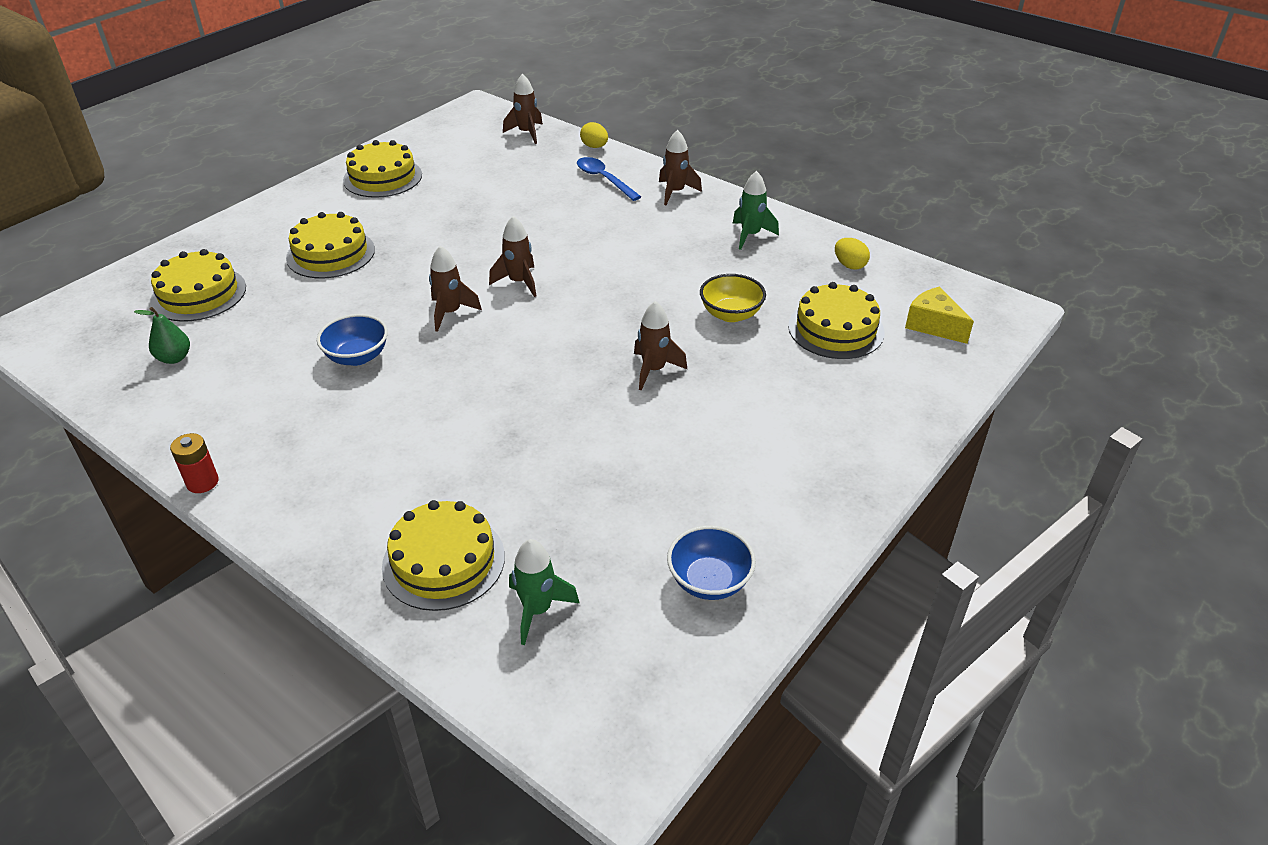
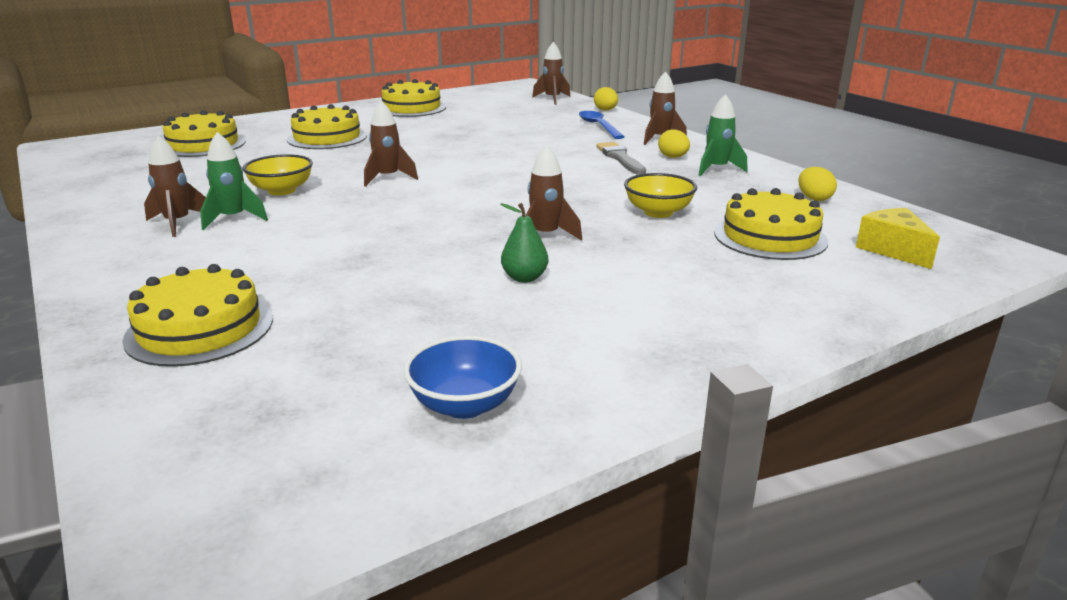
camera: 20 degrees right, 15 degrees down
(174, 358) = (141, 172): green pear -> green pear (524, 278)
(202, 482) = (66, 240): red battery -> none
(357, 357) = (282, 191): blue bowl -> yellow bowl
(519, 282) = (467, 169): brown rocket -> brown rocket (178, 223)
(537, 610) = (248, 387): green rocket -> green rocket (233, 219)
(654, 234) = (620, 158): none -> grey brush
(702, 223) = (673, 157): none -> yellow egg

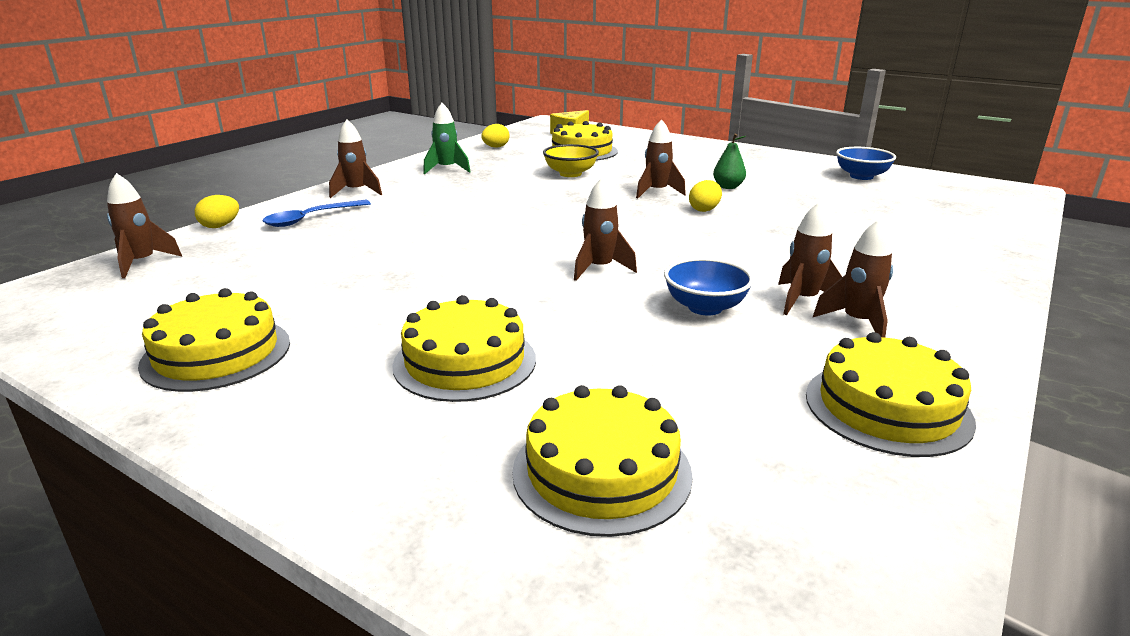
camera: 115 degrees left, 0 degrees up
(200, 329) = (939, 240): yellow cake -> yellow cake (887, 407)
(233, 219) = (803, 300): green rocket -> brown rocket
(282, 191) = (705, 307): yellow bowl -> blue bowl
(620, 158) = (438, 197): grey brush -> none
(673, 157) = (421, 182): yellow egg -> yellow egg (704, 210)

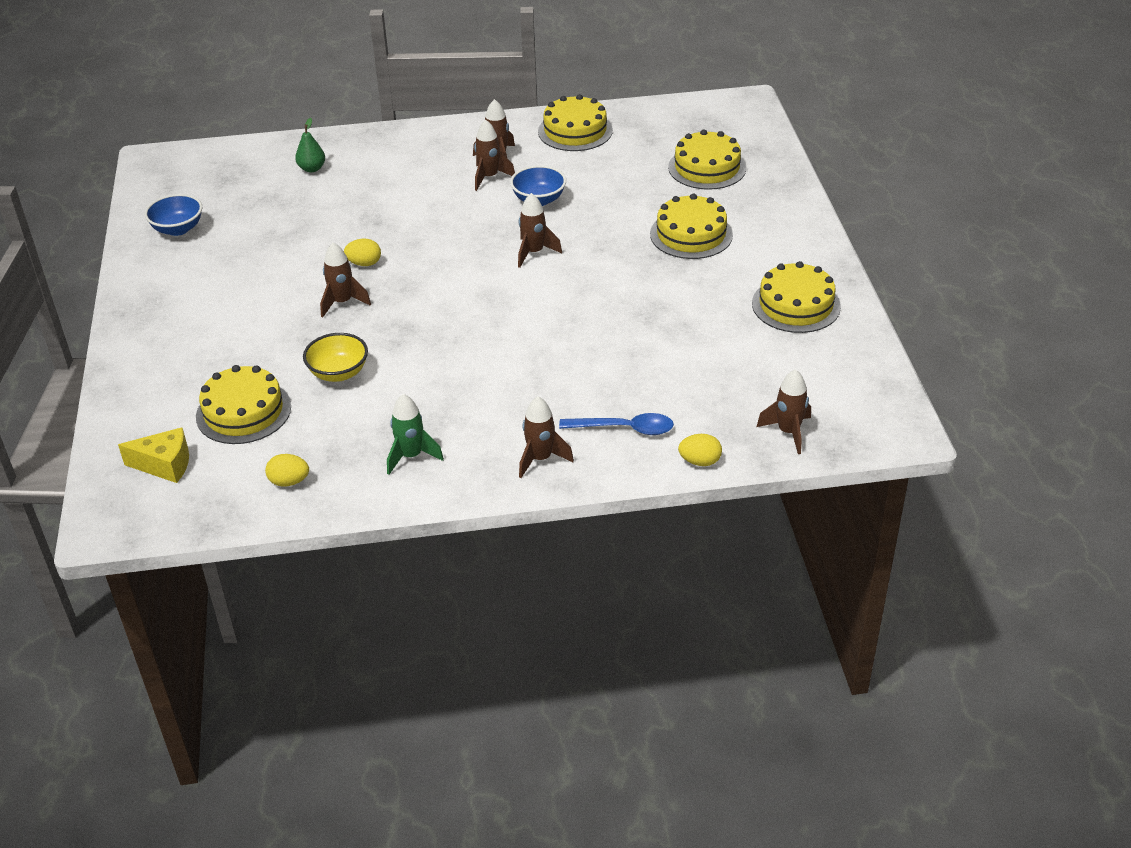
camera: 130 degrees left, 15 degrees up
(728, 187) = (286, 276): green pear -> green pear (312, 168)

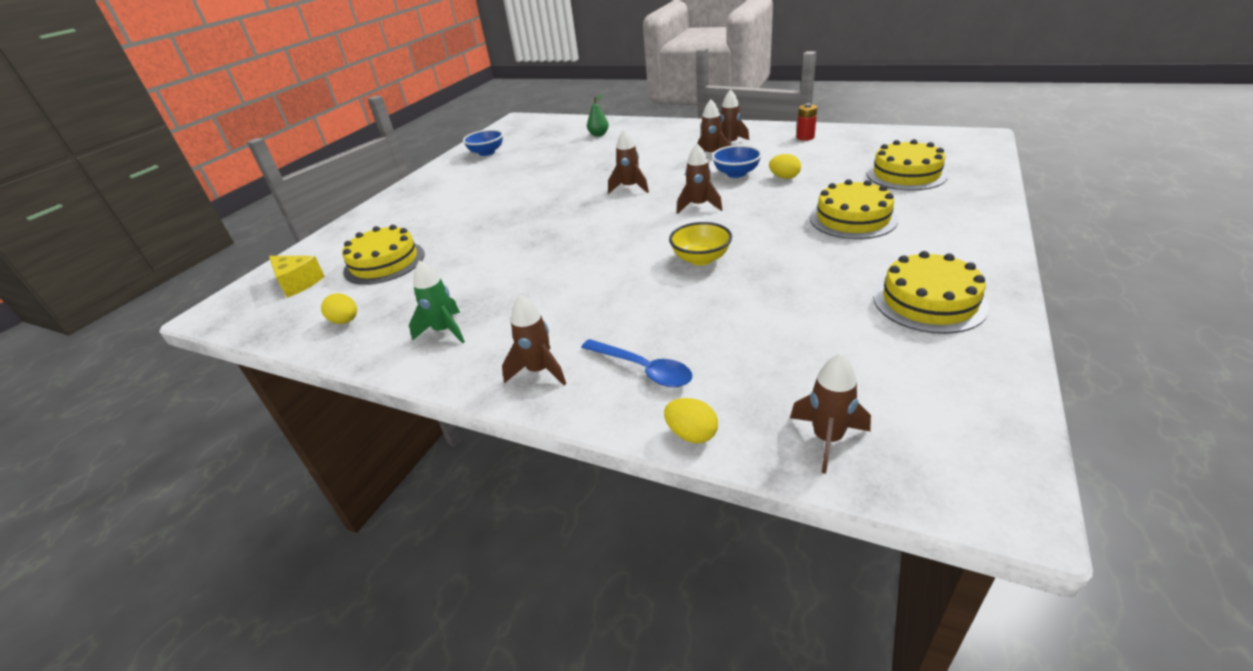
camera: 35 degrees right, 5 degrees down
(338, 373) = (471, 254): yellow bowl -> yellow bowl (701, 259)
(342, 302) = (528, 210): brown rocket -> brown rocket (630, 188)
(364, 263) = (569, 190): yellow egg -> yellow egg (784, 177)
(575, 131) = (805, 137): yellow cake -> red battery

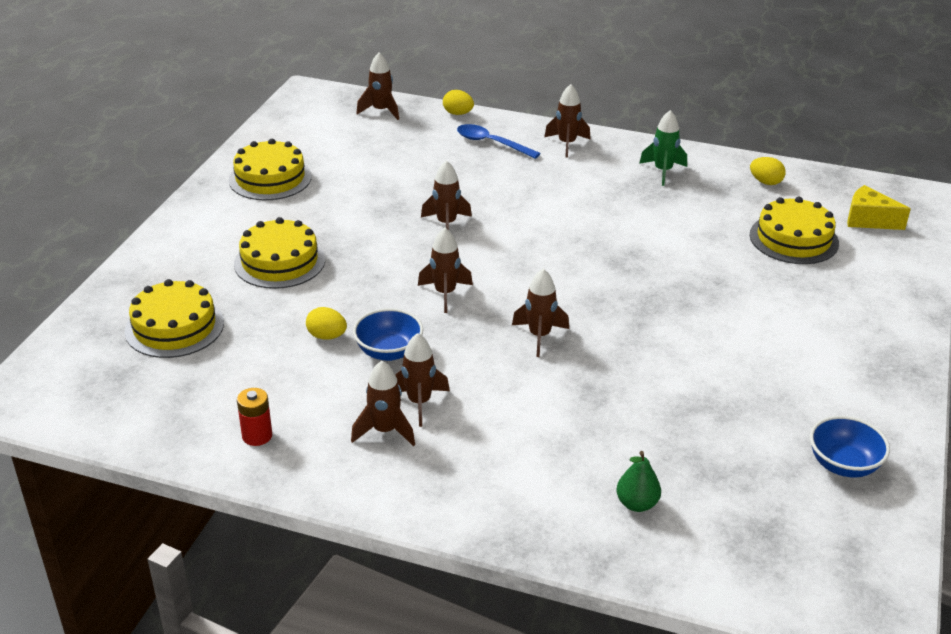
camera: 170 degrees right, 0 degrees up
(701, 259) = (446, 224): yellow bowl -> brown rocket

